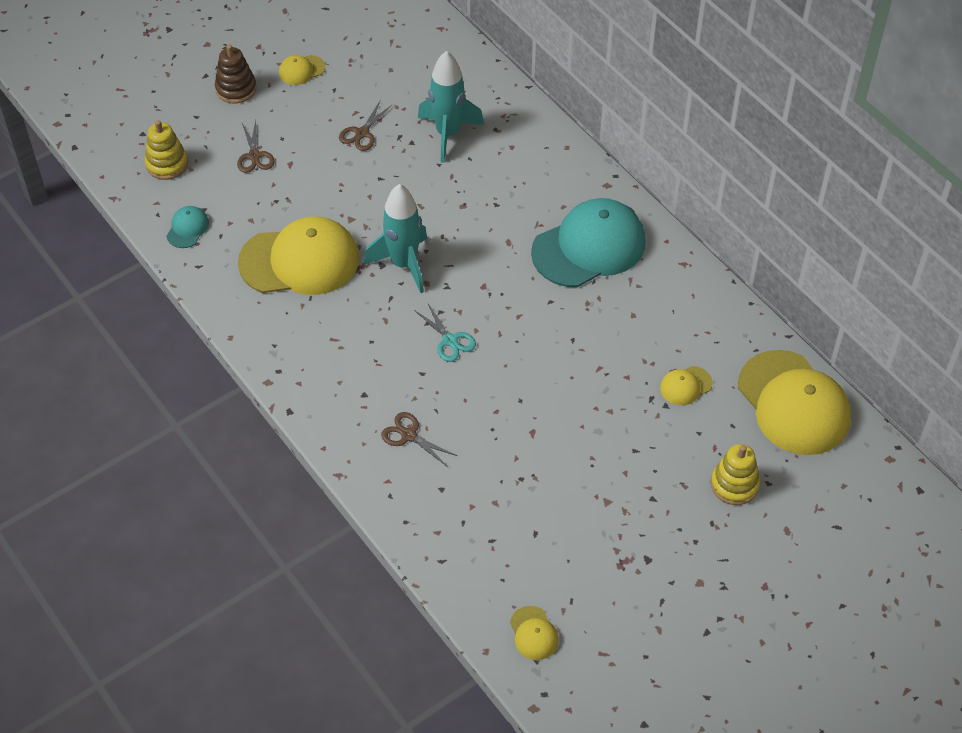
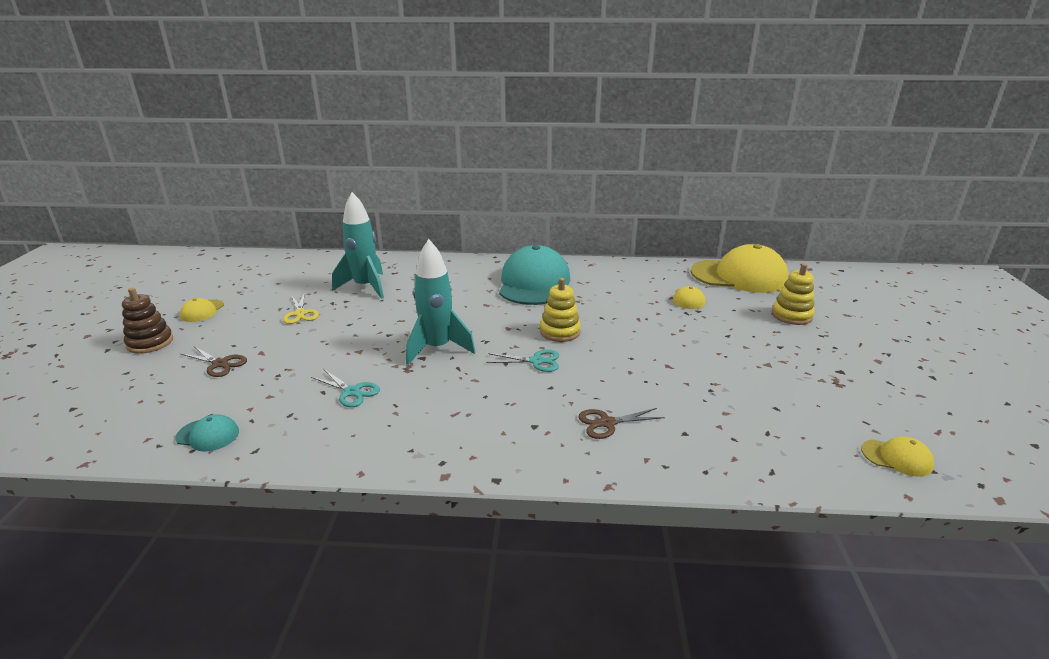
camera: 50 degrees left, 25 degrees down
(167, 164) = (128, 411): yellow stacking toy -> yellow stacking toy (560, 332)
(187, 228) = (208, 435): turquoise cap -> turquoise cap turned 135 degrees clockwise
(300, 261) = (352, 392): yellow cap -> turquoise scissors
(362, 133) = (300, 313): brown scissors -> yellow scissors

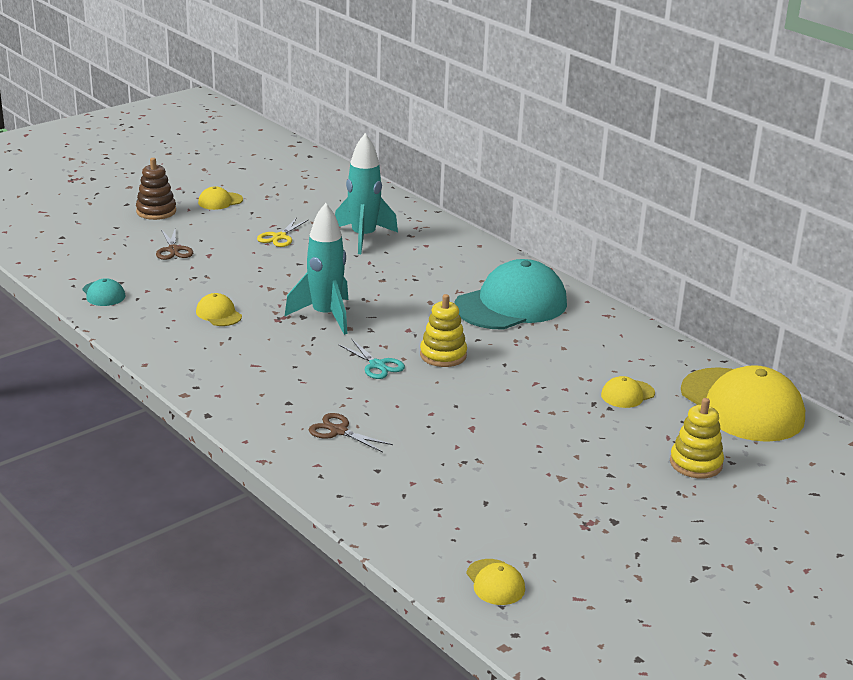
camera: 45 degrees right, 0 degrees up
(352, 392) = (218, 314): turquoise scissors -> yellow cap

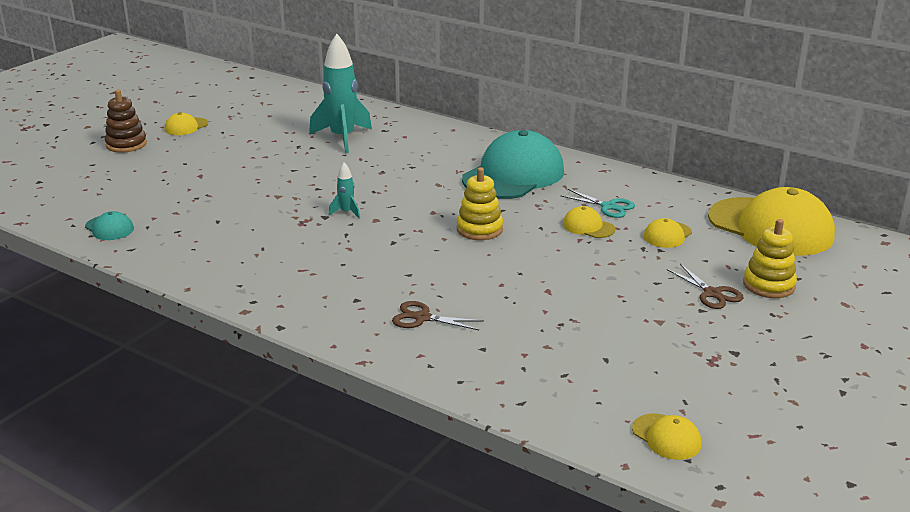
camera: 15 degrees left, 0 degrees up
(173, 250) = (162, 176): brown scissors -> brown scissors (712, 293)
(218, 314) = (239, 228): yellow cap -> yellow cap (588, 227)
(279, 237) = (262, 149): yellow scissors -> none
(325, 316) = (346, 212): turquoise rocket -> turquoise rocket, size x0.45
(377, 365) = (423, 249): turquoise scissors -> turquoise scissors (608, 207)

